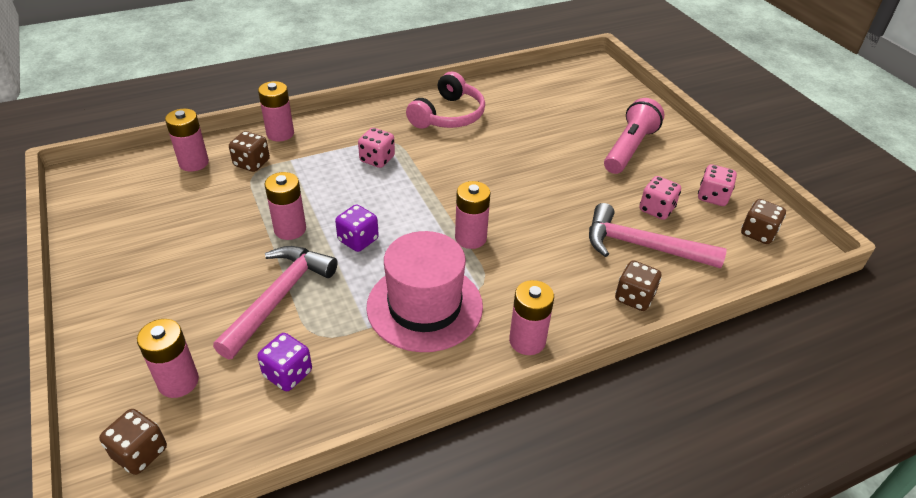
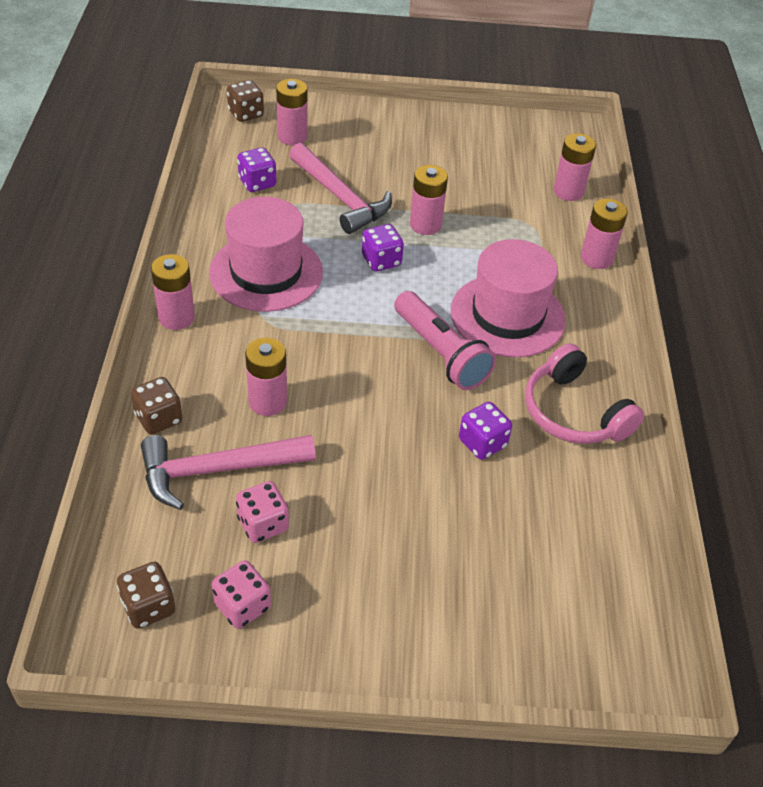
camera: 115 degrees right, 5 degrees up
(252, 163) = (548, 226): brown dice -> none
(377, 159) = (507, 315): pink dice -> pink hat
(470, 238) = (330, 336): pink battery -> pink battery (267, 401)
(506, 143) = (482, 443): none -> purple dice
(629, 148) = (398, 576): pink flashlight -> pink flashlight (441, 353)
(642, 246) = (217, 470): pink hammer -> pink hammer turned 150 degrees counterclockwise

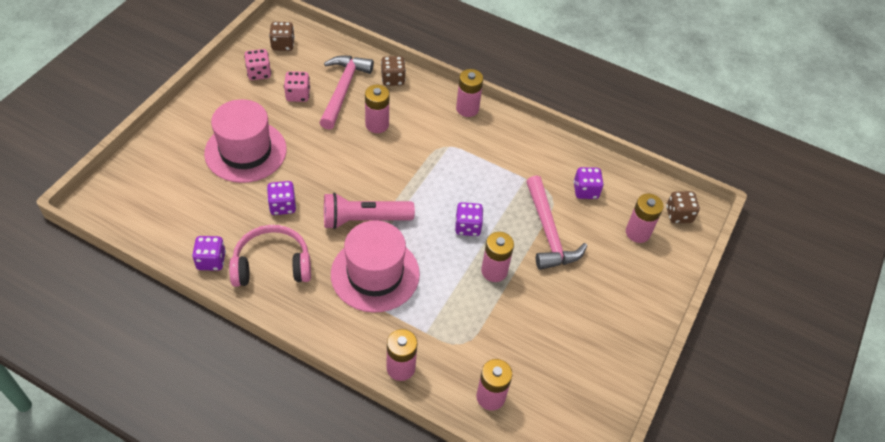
camera: 115 degrees right, 5 degrees up
(266, 272) = (487, 162): pink hat -> pink hat (245, 151)
(340, 197) = (548, 232): pink hammer -> pink hammer turned 90 degrees counterclockwise
(620, 476) = (211, 261): none -> purple dice

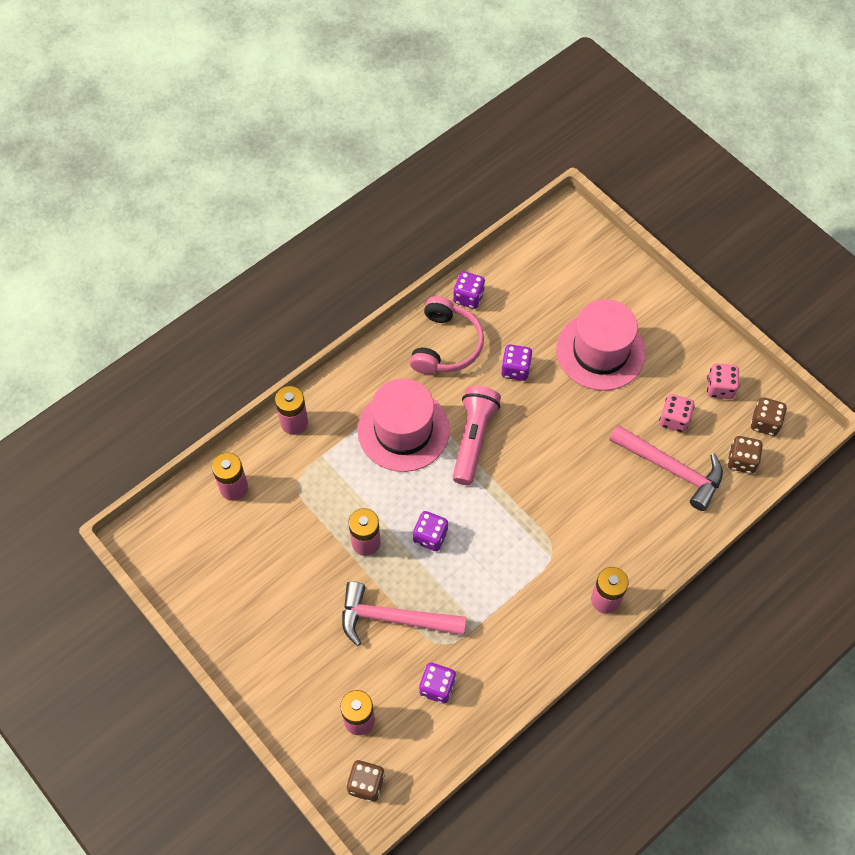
camera: 115 degrees right, 10 degrees up
(377, 124) = (605, 489): pink battery -> none
(393, 79) = (677, 529): brown dice -> brown dice (741, 461)

